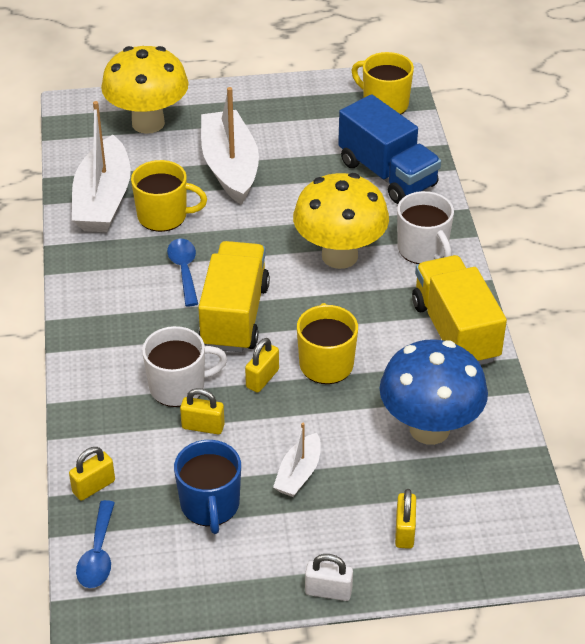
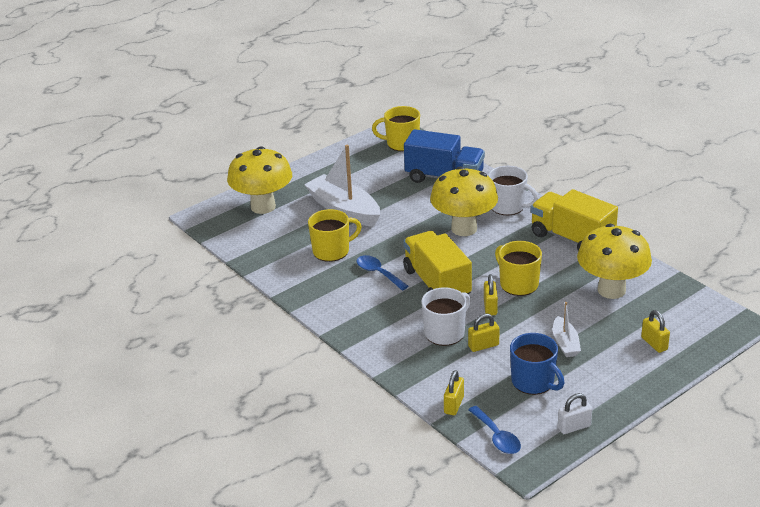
camera: 30 degrees left, 10 degrees down
(103, 200) = (282, 258): white boat -> none
(328, 591) = (647, 391): white padlock -> white padlock (574, 427)
(429, 429) = (611, 290): blue mushroom -> yellow mushroom

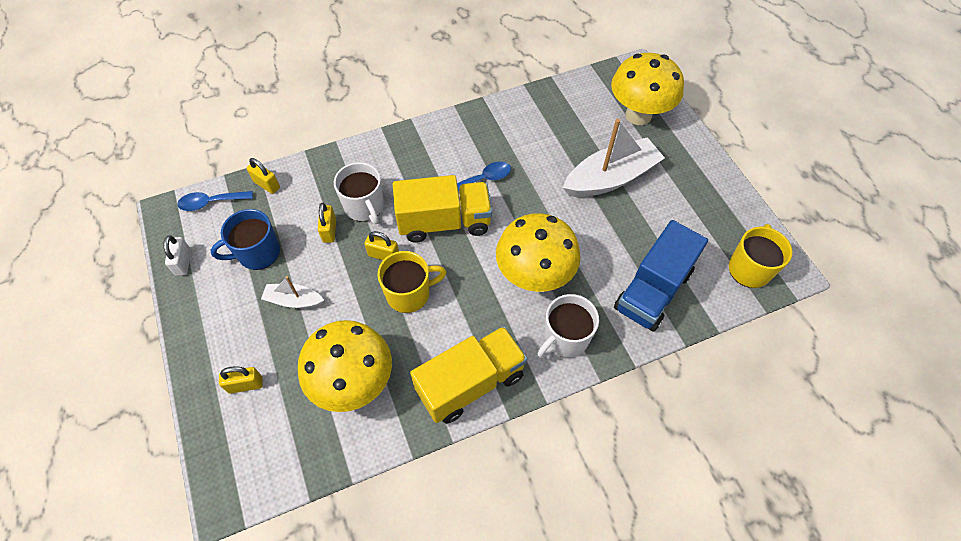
camera: 105 degrees right, 25 degrees up
(332, 251) = (537, 152): yellow mug -> none

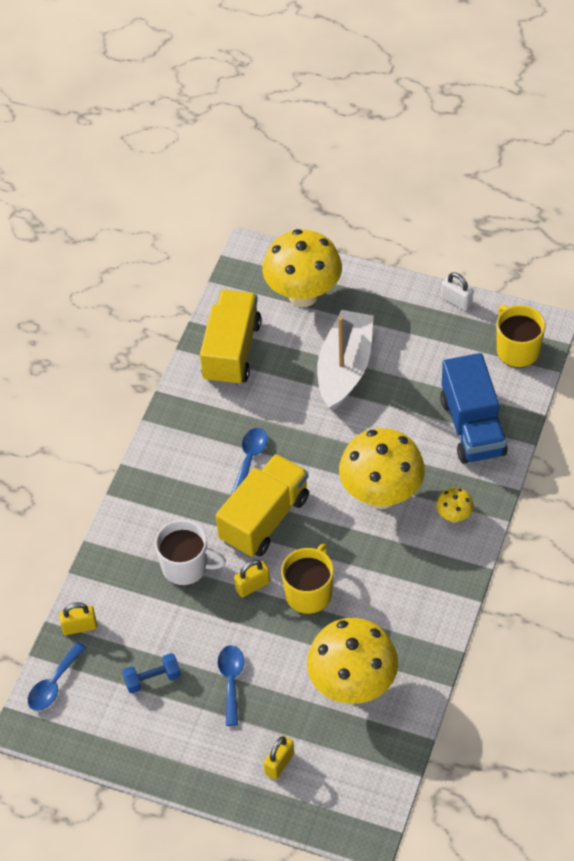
camera: 45 degrees left, 5 degrees down
(183, 262) = (103, 743): white padlock -> white padlock (456, 301)
(258, 253) = (152, 679): blue mug -> blue dumbbell
(294, 300) = (231, 681): white boat -> blue spoon
(329, 230) = (184, 609): yellow padlock -> none
(470, 383) = (429, 606): yellow truck -> yellow truck (231, 351)
(565, 338) = (454, 516): white mug -> yellow mushroom

